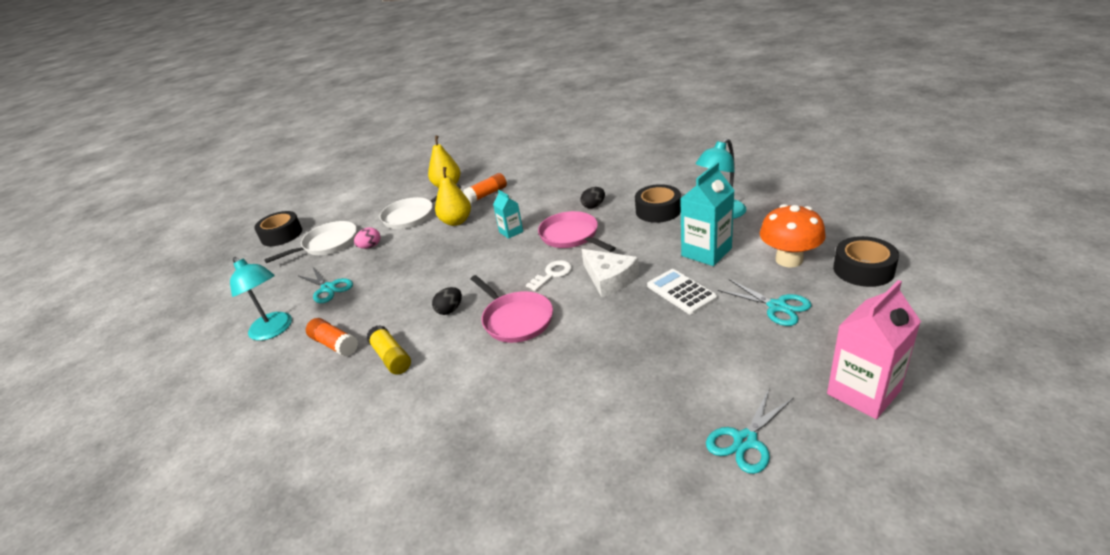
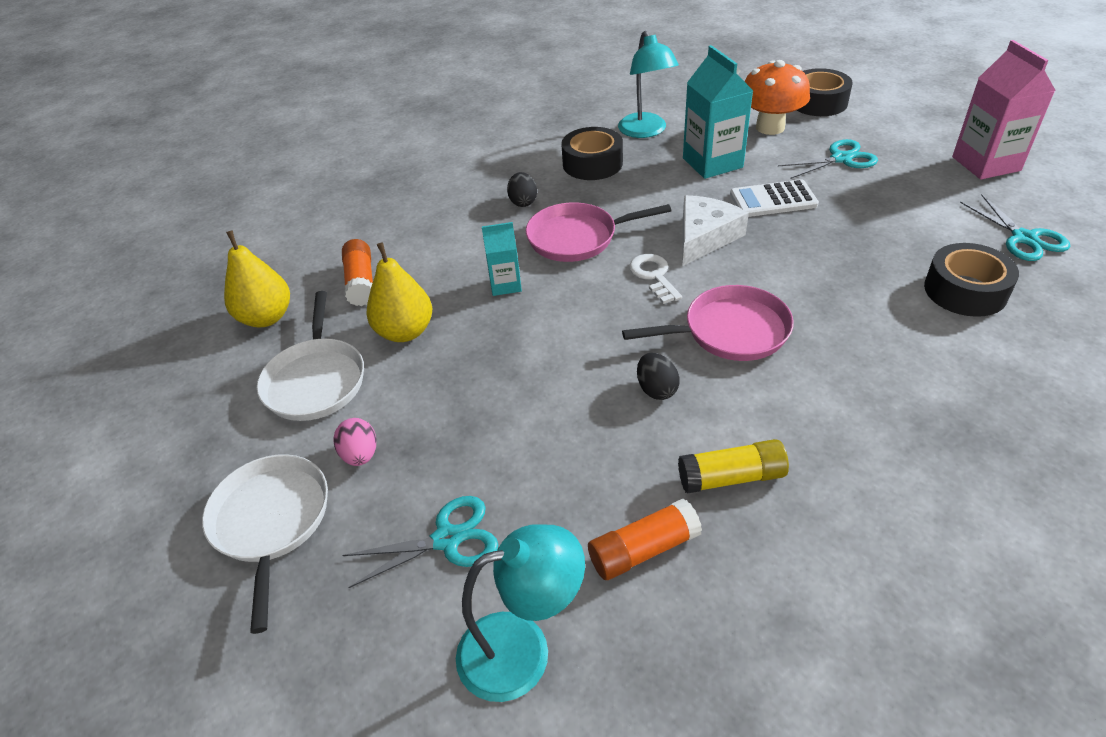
camera: 65 degrees left, 10 degrees up
(281, 235) = (120, 608): black tape -> black tape (965, 291)
(609, 279) = (704, 237): white cheese -> white cheese turned 45 degrees counterclockwise

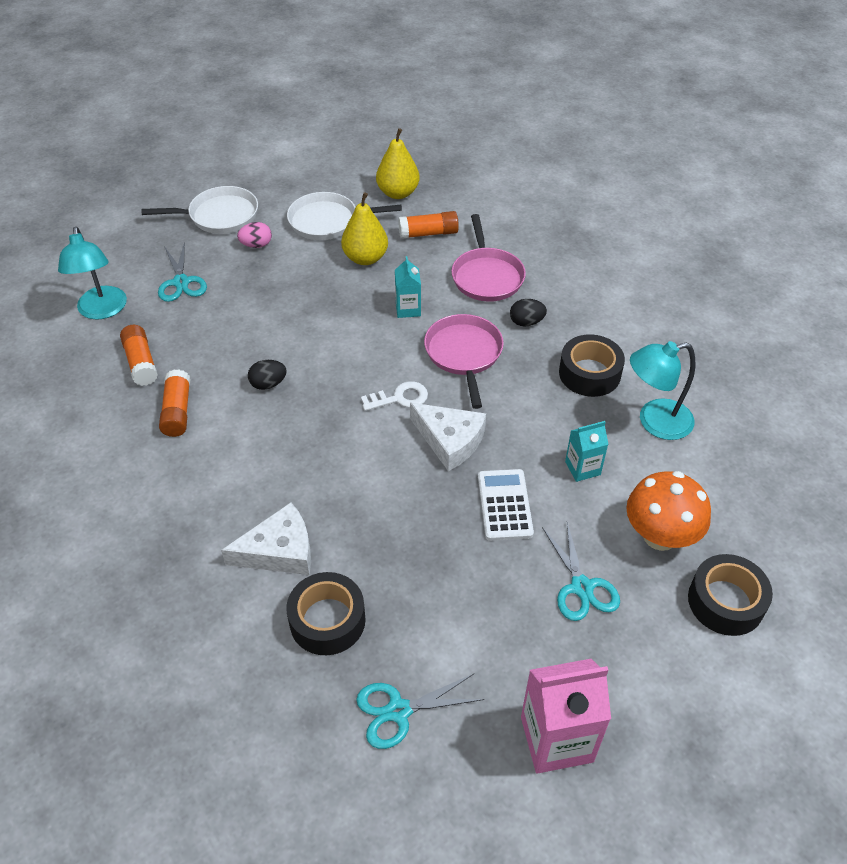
camera: 90 degrees right, 5 degrees up
(712, 163) = (582, 468): turquoise carton -> turquoise carton, size x0.56
(730, 331) = (318, 436): pink pan -> pink pan (486, 276)
(731, 477) = (177, 411): yellow glue stick -> orange glue stick
(904, 337) = (279, 551): none -> white cheese

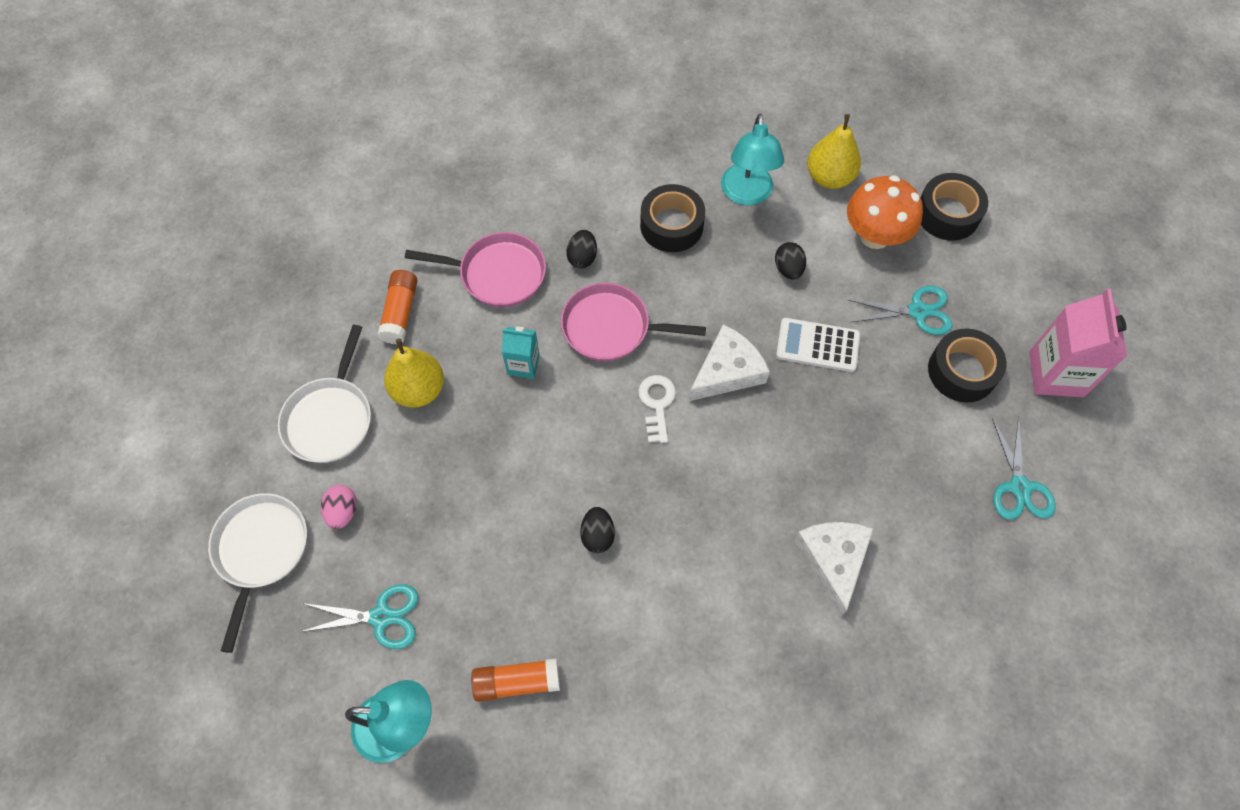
camera: 75 degrees left, 15 degrees up
(177, 411) = (612, 645): orange glue stick -> none
(327, 620) = (920, 529): black tape -> black tape (962, 371)
(398, 193) = (309, 327): yellow pear -> yellow pear (829, 177)
(582, 468) = (788, 269): turquoise carton -> black egg

